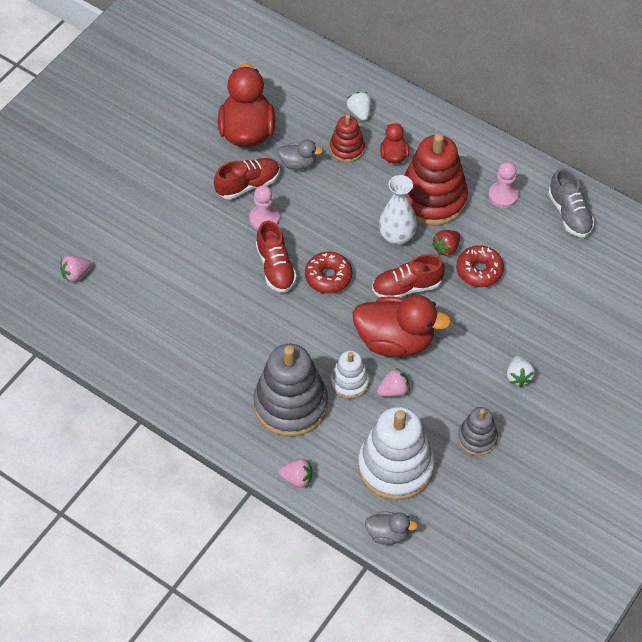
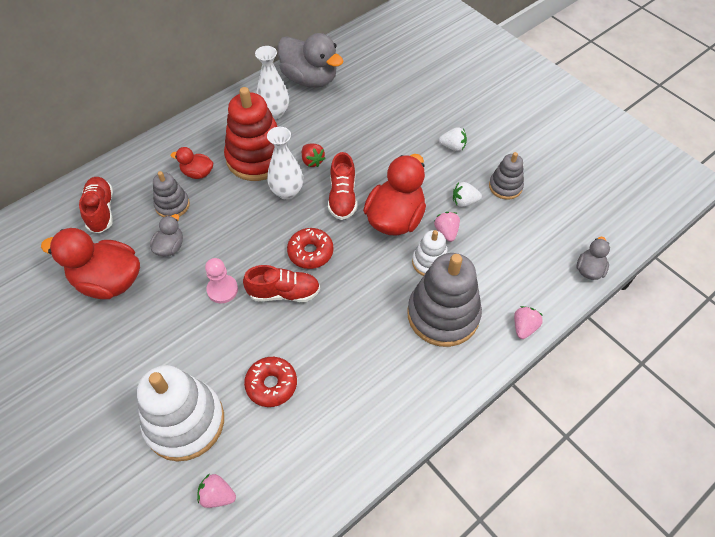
camera: 75 degrees left, 0 degrees up
(76, 274) = (217, 495): pink strawberry -> pink strawberry turned 120 degrees clockwise
(248, 185) = (175, 295): red shoe -> red shoe (101, 211)
(347, 148) = (172, 205): red stacking toy -> grey stacking toy
(359, 112) = (136, 186): white strawberry -> white strawberry (464, 201)
(395, 467) = (523, 248): white stacking toy -> white stacking toy (185, 422)
(479, 271) = (343, 145): red donut -> red donut (271, 384)
(503, 195) = (274, 112): pink pawn -> white vase
(569, 214) = (310, 79): grey shoe -> grey duck

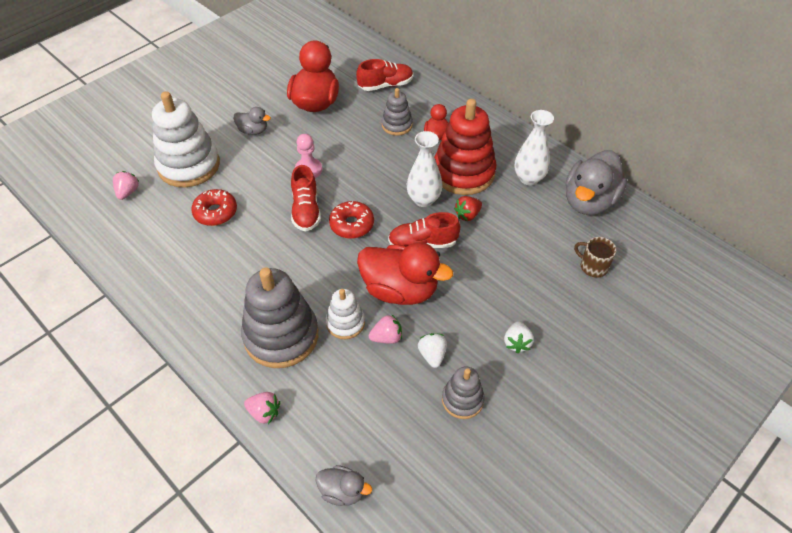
camera: 85 degrees right, 5 degrees down
(170, 247) = (351, 131): grey duck -> grey duck (253, 131)
(380, 89) = (593, 266): none -> brown mug

